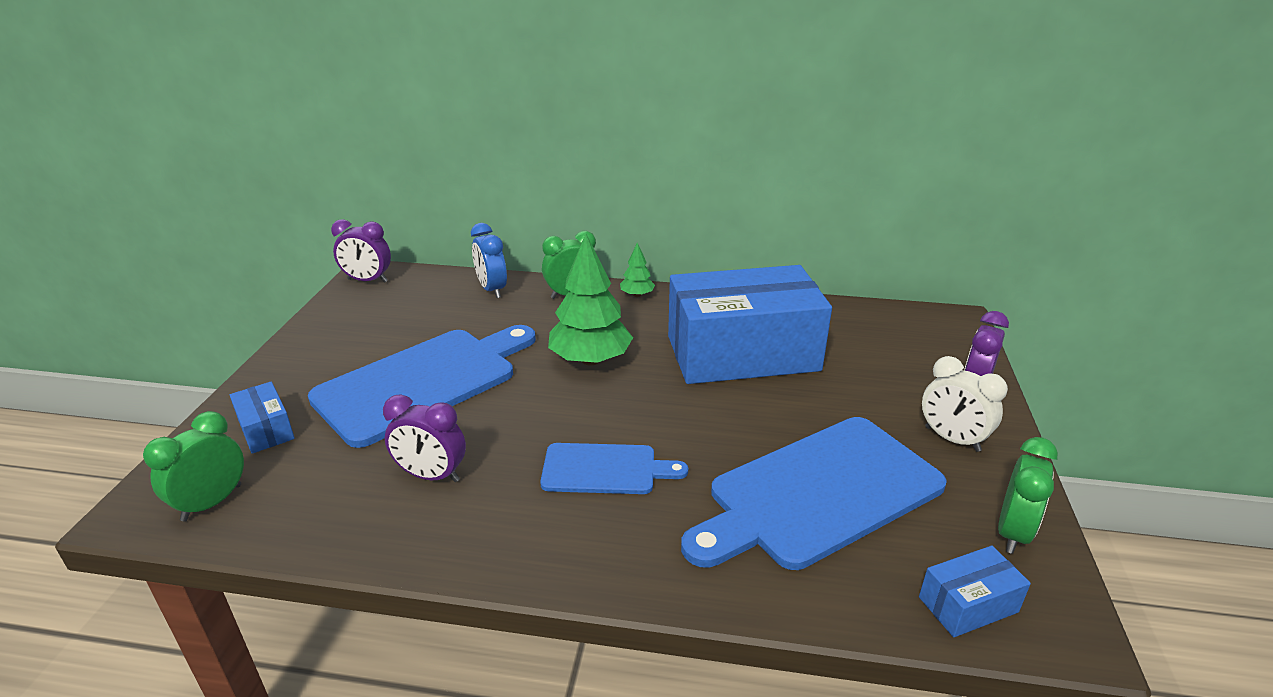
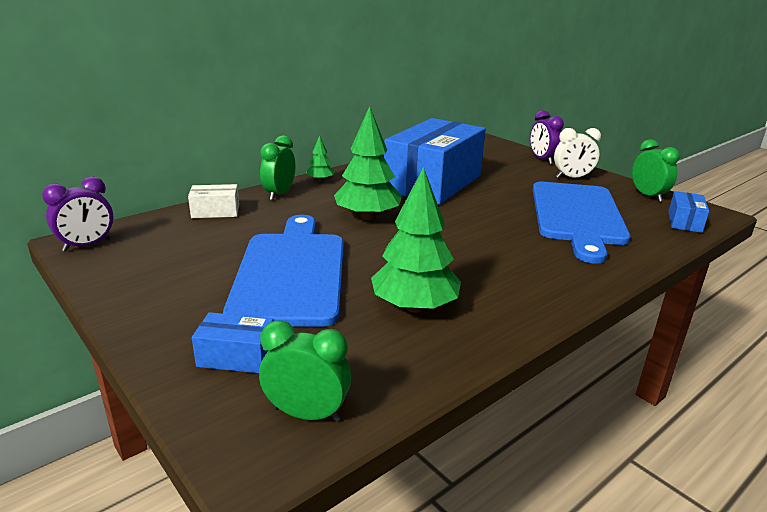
camera: 50 degrees left, 5 degrees down
(212, 503) = (307, 414): green clock -> green clock turned 120 degrees clockwise
(431, 476) = (414, 307): purple clock -> green tree
(492, 289) = (215, 212): blue clock -> white box
(605, 469) = (487, 254): blue cutting board -> none

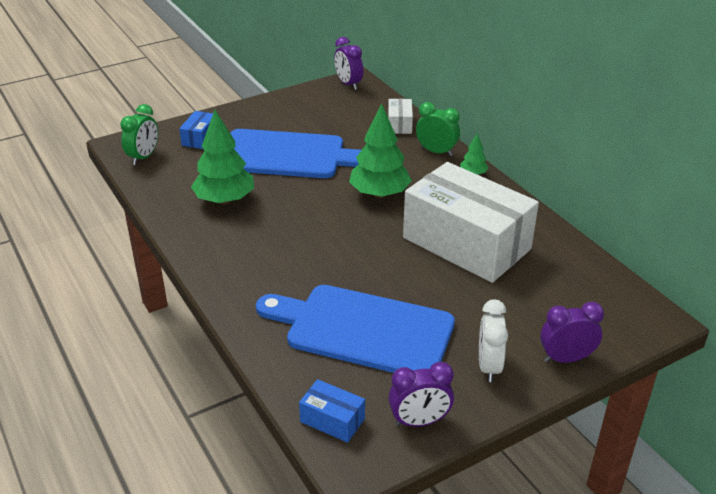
camera: 100 degrees right, 10 degrees up
(433, 183) = (466, 243): blue box -> white box
(648, 196) = (419, 421): green clock -> purple clock

